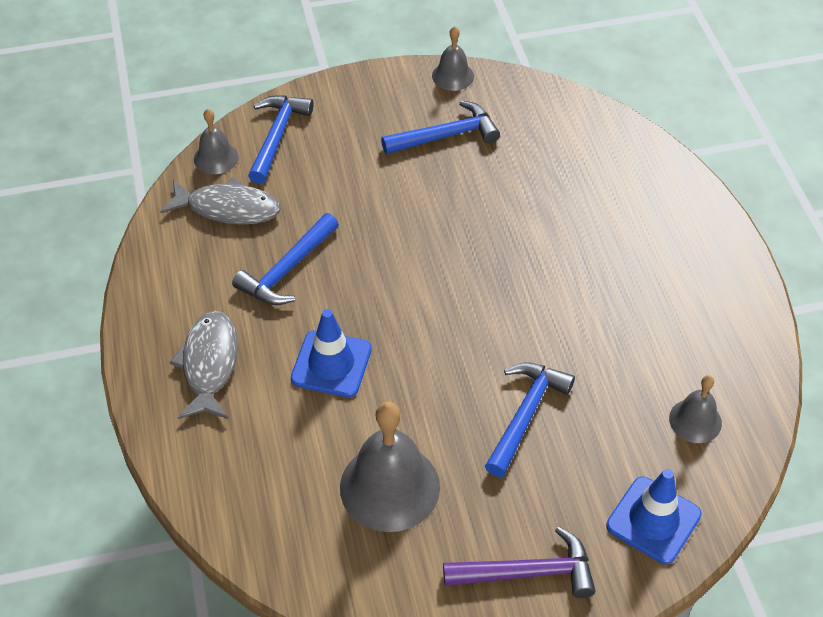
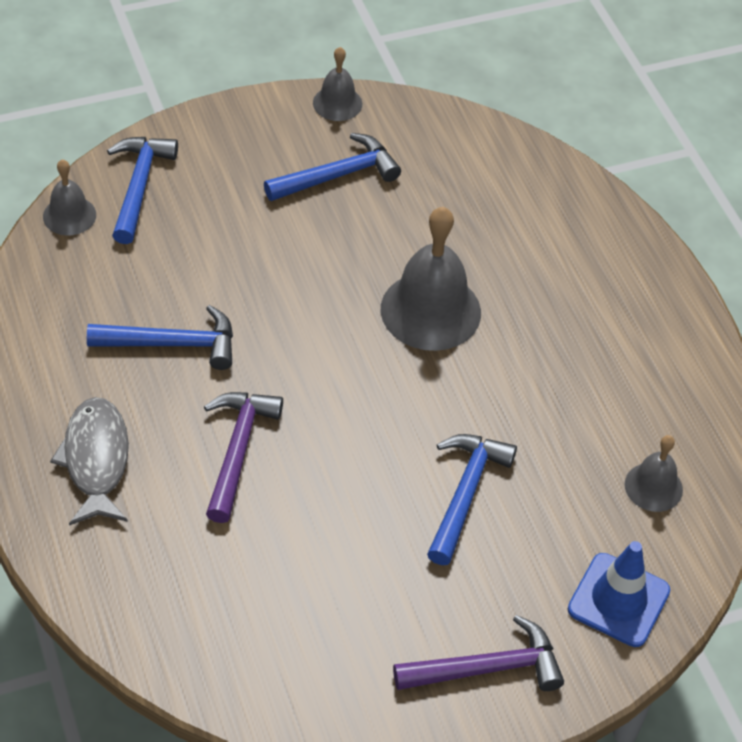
camera: 10 degrees left, 0 degrees up
(228, 208) = (92, 275): grey fish -> none
(287, 270) = (172, 344): blue hammer -> blue hammer turned 120 degrees counterclockwise
(331, 364) = (238, 450): blue traffic cone -> purple hammer
(389, 487) = (322, 585): grey bell -> grey bell (430, 310)

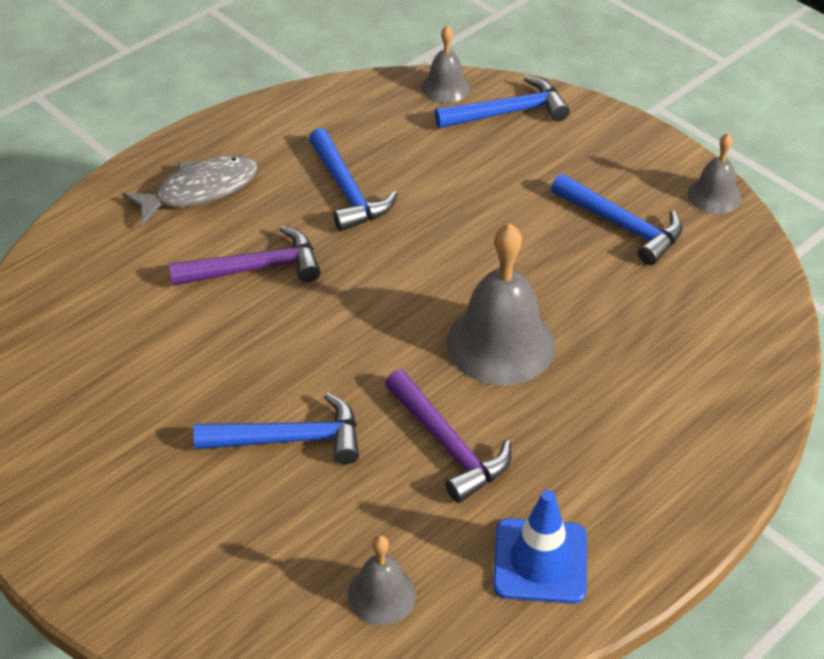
camera: 70 degrees right, 5 degrees down
(487, 668) = (91, 519): purple hammer -> purple hammer (447, 445)
(618, 600) = (218, 605): blue traffic cone -> blue traffic cone (540, 561)

